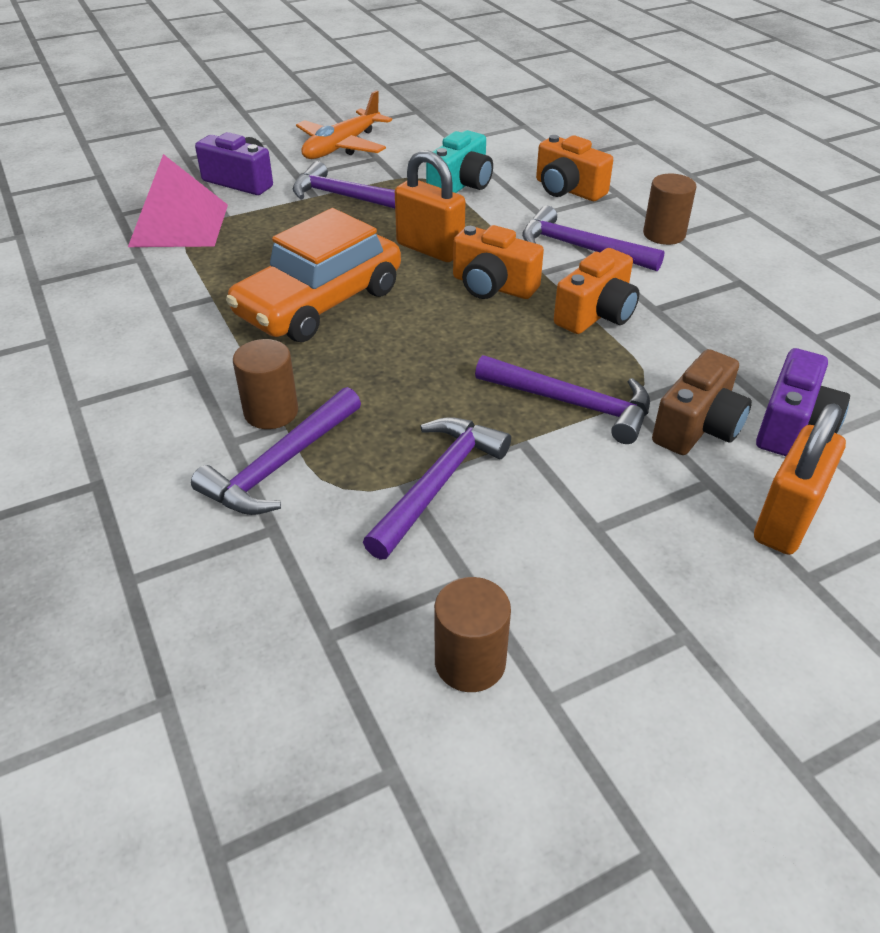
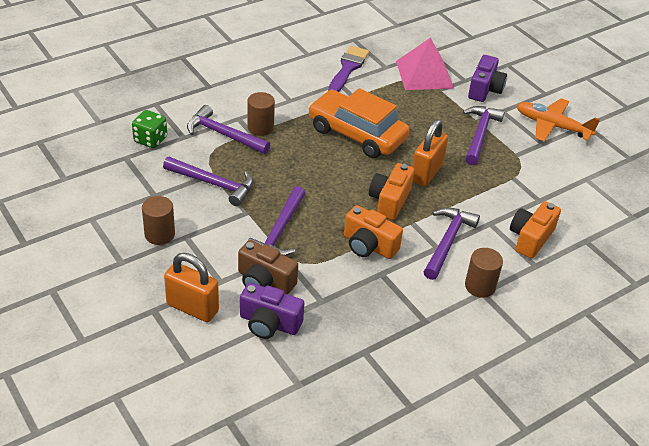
camera: 80 degrees right, 0 degrees up
(124, 296) = (348, 68): none -> purple brush
(269, 588) = (150, 140): none -> green dice
(461, 185) = (517, 184): turquoise camera -> none
(470, 662) = (111, 196): brown cylinder -> brown cylinder (159, 234)

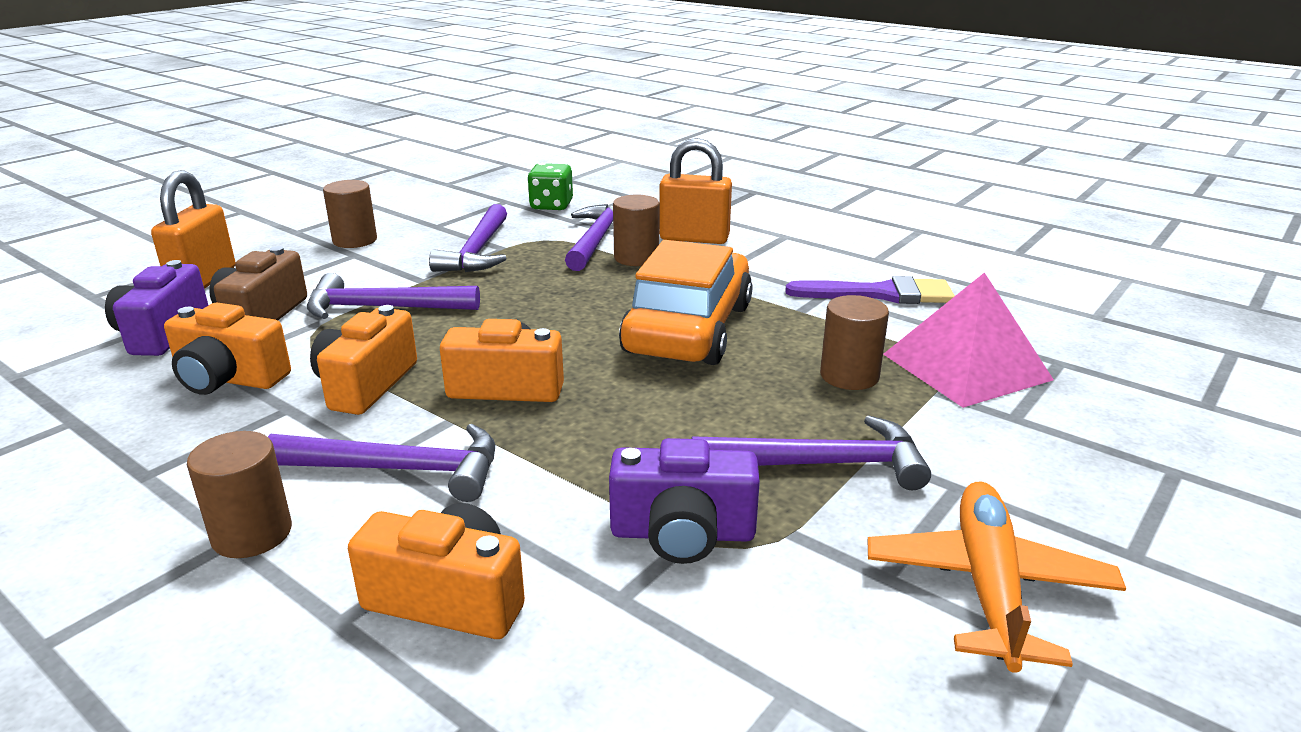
camera: 75 degrees right, 15 degrees down
(341, 294) = (229, 379): none -> orange camera
(419, 105) = (849, 376): none -> brown cylinder
(426, 173) = (621, 414): orange padlock -> orange padlock (694, 238)
(485, 89) = (1013, 449): purple camera -> purple camera (682, 533)

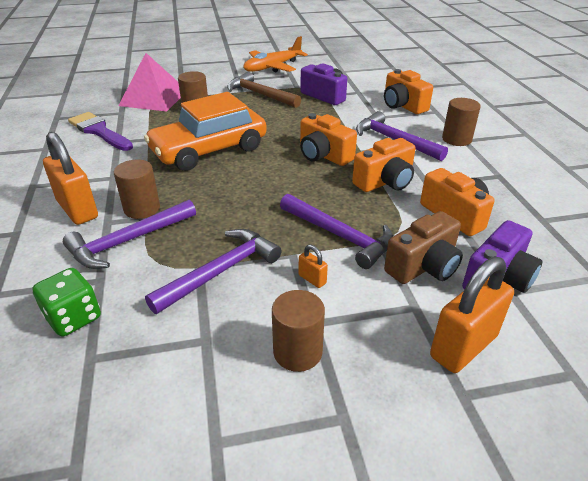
camera: 140 degrees left, 10 degrees up
(381, 272) = (312, 279): none -> orange padlock
(821, 464) = (260, 94): purple hammer -> brown hammer

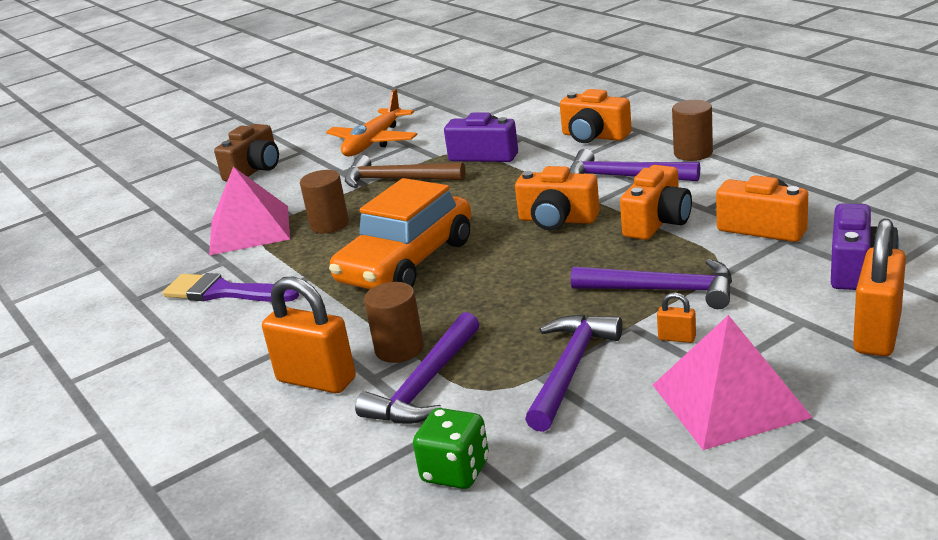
camera: 20 degrees left, 10 degrees down
(297, 352) = (729, 400): brown cylinder -> pink pyramid
(424, 266) = (777, 284): brown camera -> brown camera (255, 170)

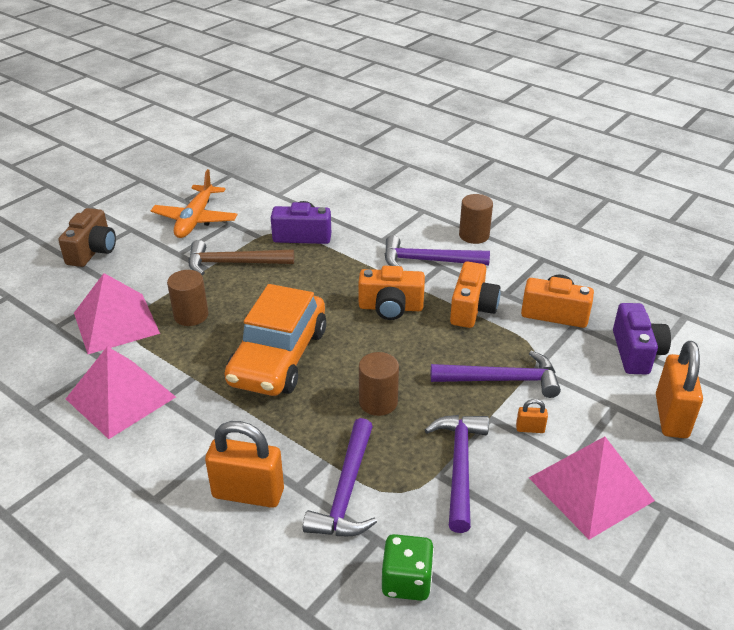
camera: 20 degrees left, 10 degrees up
(224, 292) = (120, 397): purple brush -> pink pyramid
(399, 349) = (309, 454): brown cylinder -> brown cylinder (378, 402)
(594, 136) = (388, 216): orange camera -> none

